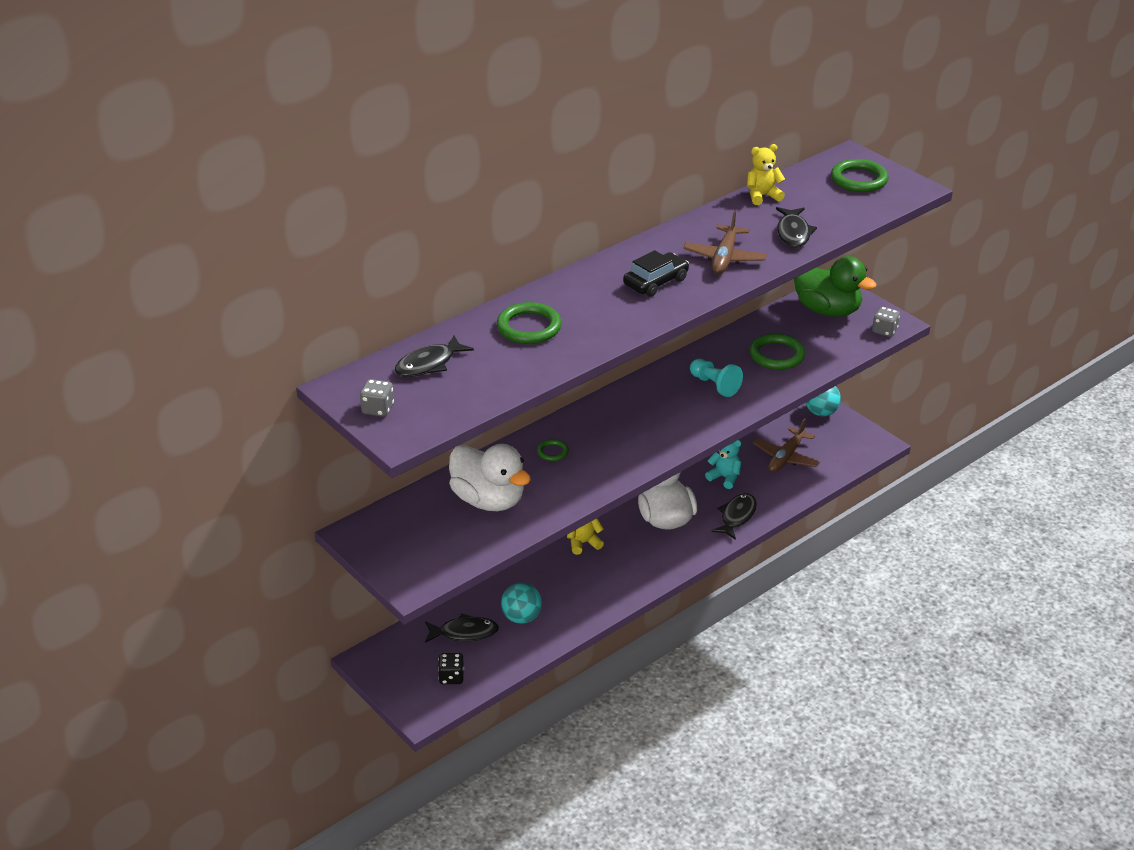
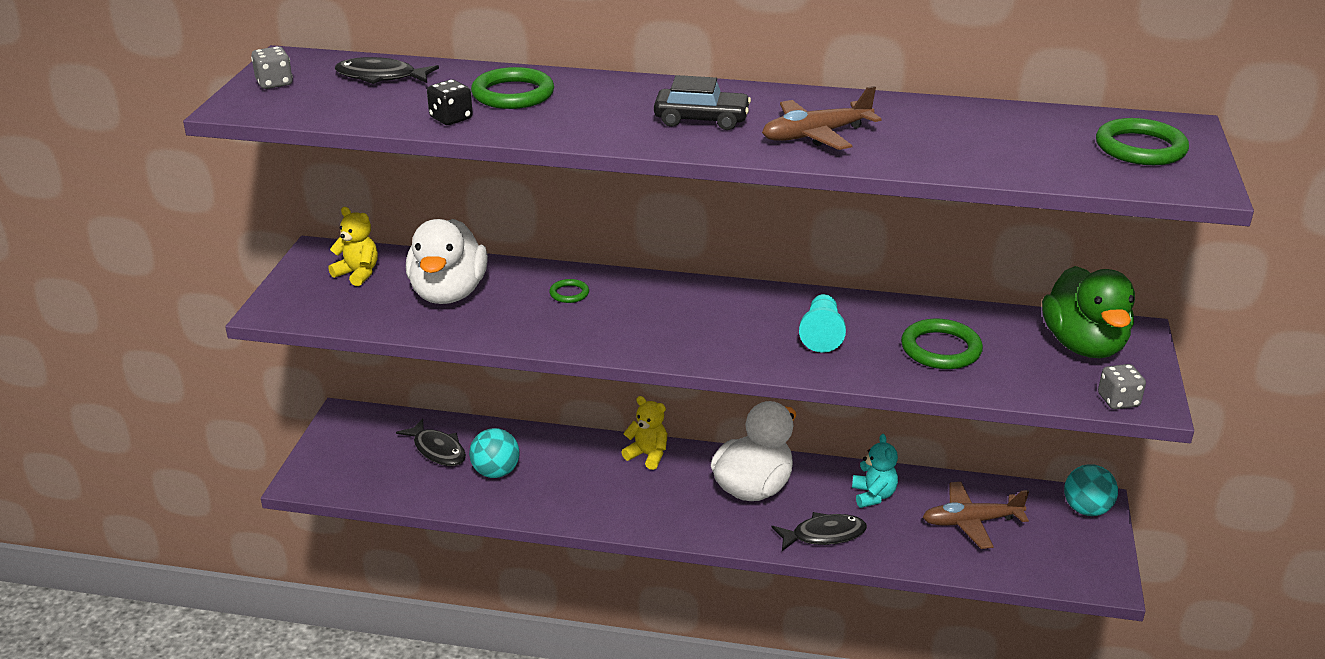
camera: 50 degrees right, 5 degrees down
(451, 677) = (369, 473): black dice -> black dice (451, 118)
(762, 196) = (984, 112): yellow teddy bear -> yellow teddy bear (358, 274)
(793, 233) = (942, 152): black fish -> none

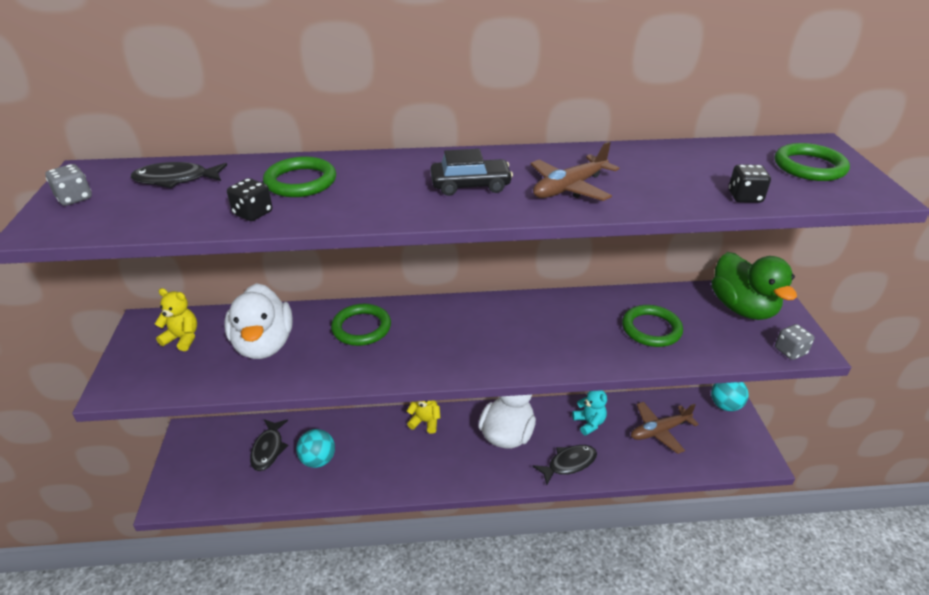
camera: 15 degrees left, 5 degrees up
(437, 450) = (268, 449): black fish -> black fish turned 60 degrees clockwise
(569, 293) = (361, 328): green ring -> green ring, size x1.90
(821, 334) = (563, 331): turquoise pawn -> none
(1023, 169) = (745, 197): none -> black dice

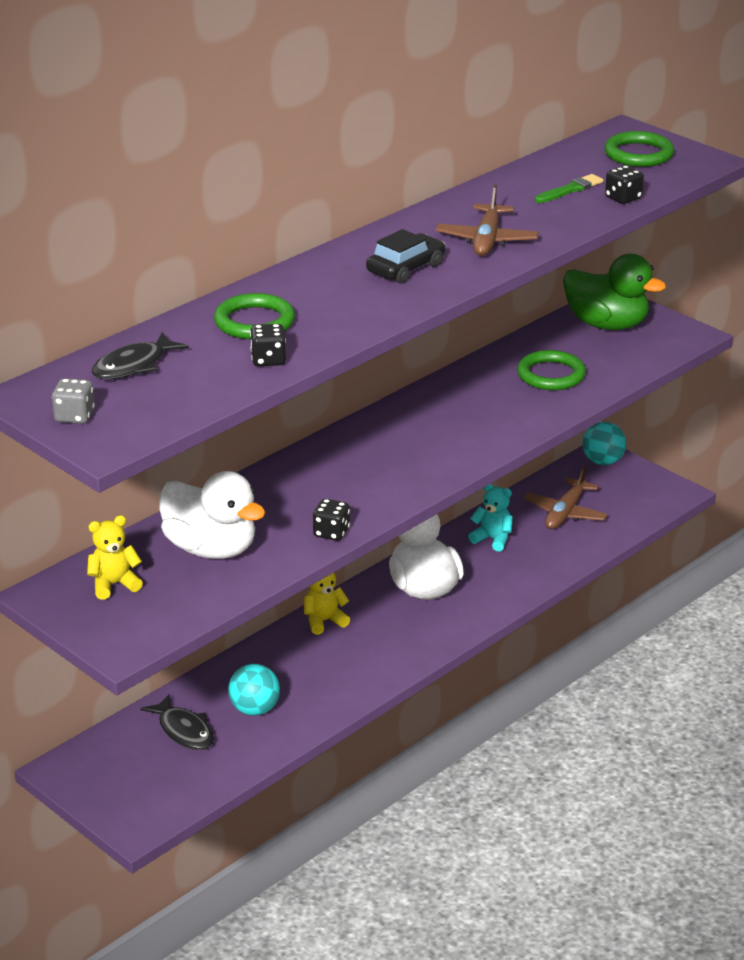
camera: 40 degrees left, 5 degrees down
(344, 375) = (331, 532): none -> black dice
(361, 328) = (286, 492): green ring -> none
(569, 464) = (512, 581): black fish -> none
(703, 174) = (570, 190): none -> green brush
(790, 351) = (678, 343): grey dice -> none

